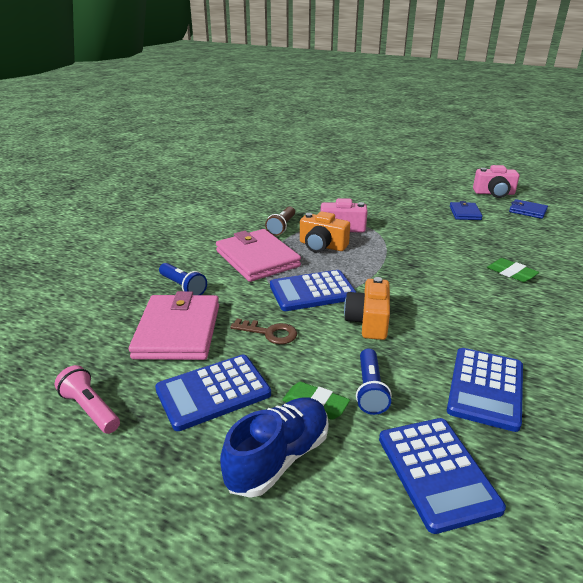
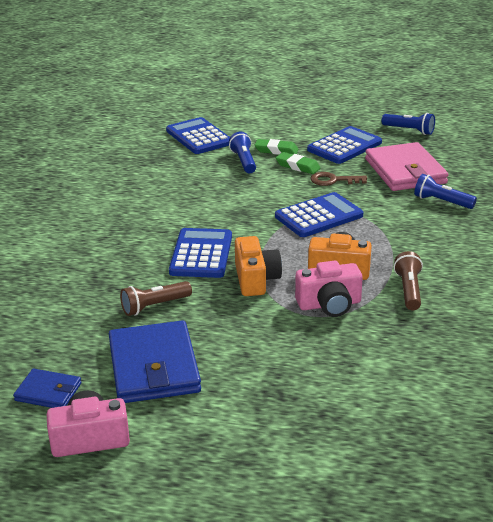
camera: 165 degrees right, 0 degrees up
(90, 409) = (409, 130): pink flashlight -> blue flashlight
(257, 259) = (400, 241): pink wallet -> none
(278, 458) = (285, 130): blue shoe -> none
(368, 321) = (257, 199): orange camera -> orange camera (256, 279)
(465, 213) = (154, 367): blue wallet -> blue wallet, size x1.93
(471, 242) = (154, 306): none -> brown flashlight
(485, 388) = (165, 173): blue calculator -> blue calculator (201, 254)
(511, 273) = (116, 267): green eraser -> green eraser (297, 166)

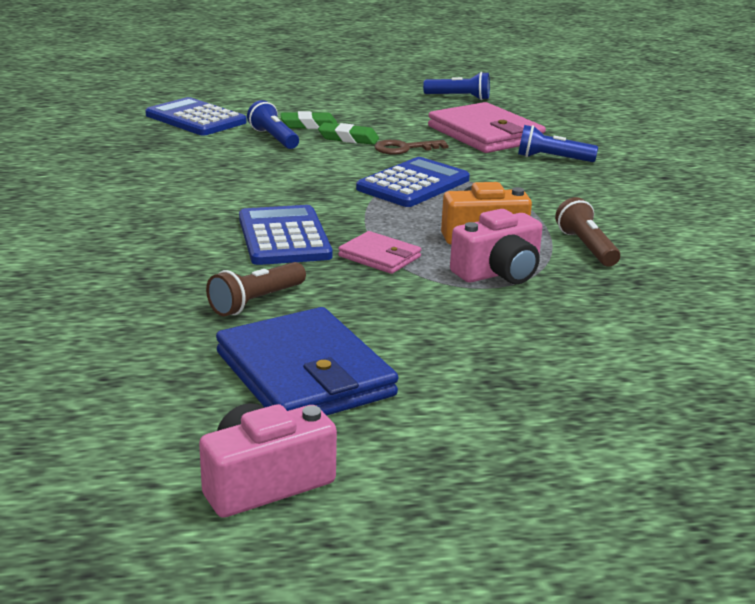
camera: 20 degrees left, 5 degrees down
(48, 392) = (155, 430): blue wallet -> none
(256, 279) = (380, 256): orange camera -> pink wallet
(344, 146) = (393, 116): blue calculator -> none

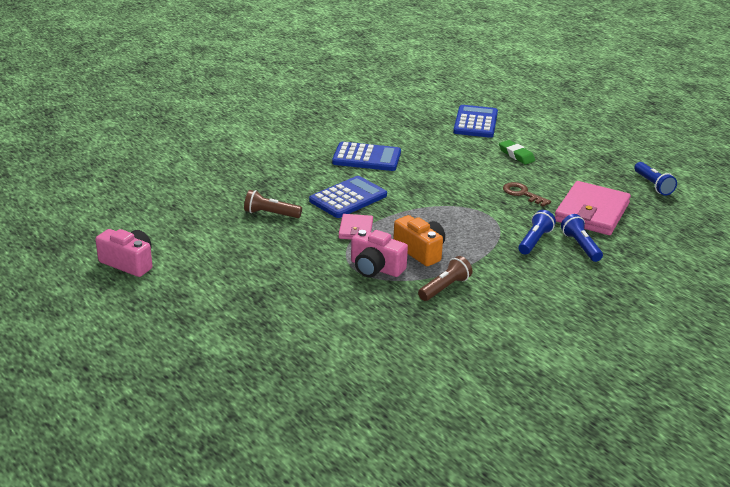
camera: 60 degrees right, 5 degrees up
(273, 138) = (479, 152): blue flashlight -> blue flashlight (535, 240)
(305, 374) = (216, 246): blue wallet -> none
(348, 138) = (512, 172): green eraser -> none
(413, 184) = (468, 212): blue calculator -> blue calculator (366, 158)

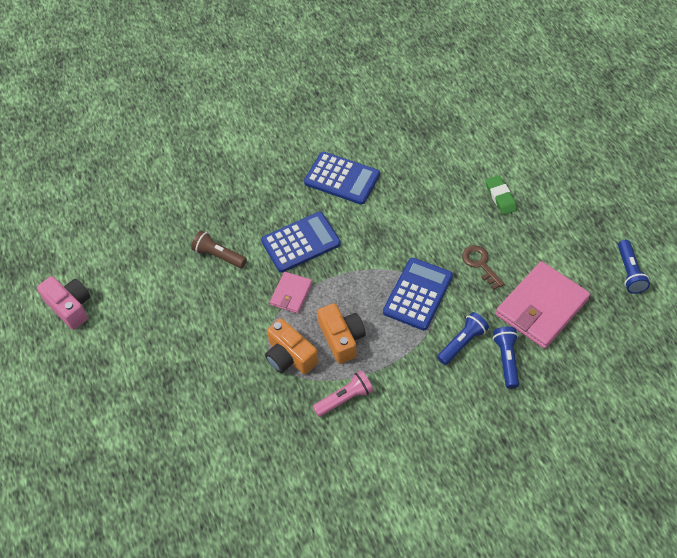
camera: 20 degrees right, 25 degrees up
(376, 268) = (290, 356): pink camera -> orange camera
(445, 288) = (345, 398): brown flashlight -> pink flashlight
(475, 122) = (478, 133): blue calculator -> blue calculator (418, 294)

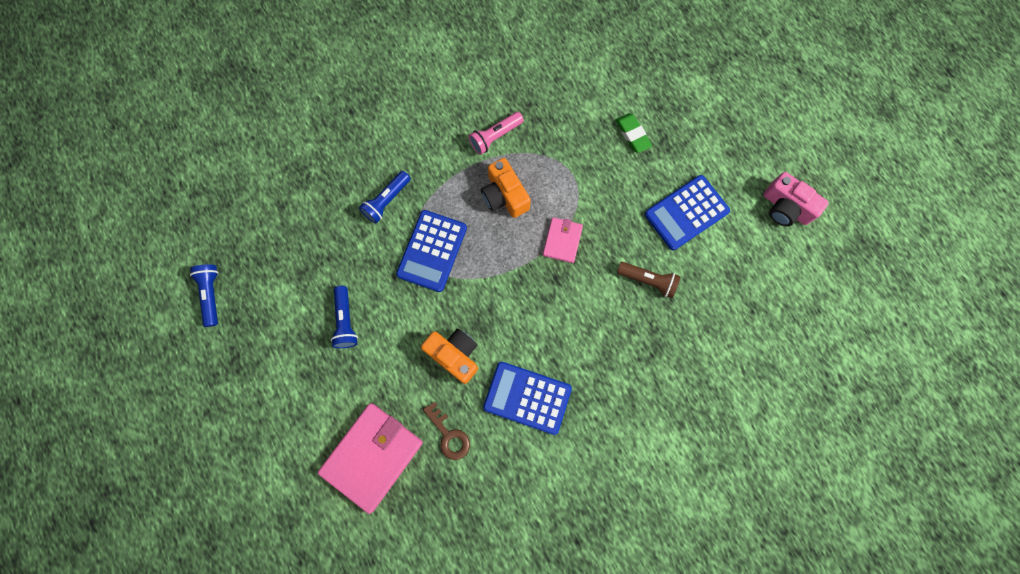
camera: 170 degrees right, 20 degrees up
(290, 356) = (552, 173): orange camera -> orange camera (454, 355)
(301, 242) = (562, 304): blue calculator -> blue calculator (686, 213)
(480, 264) = (367, 292): brown key -> brown key (449, 435)
(500, 197) = (342, 384): green eraser -> green eraser (632, 134)
(506, 359) = (345, 187): blue flashlight -> blue flashlight (345, 321)
(541, 307) = (306, 246): pink wallet -> pink wallet (372, 456)

